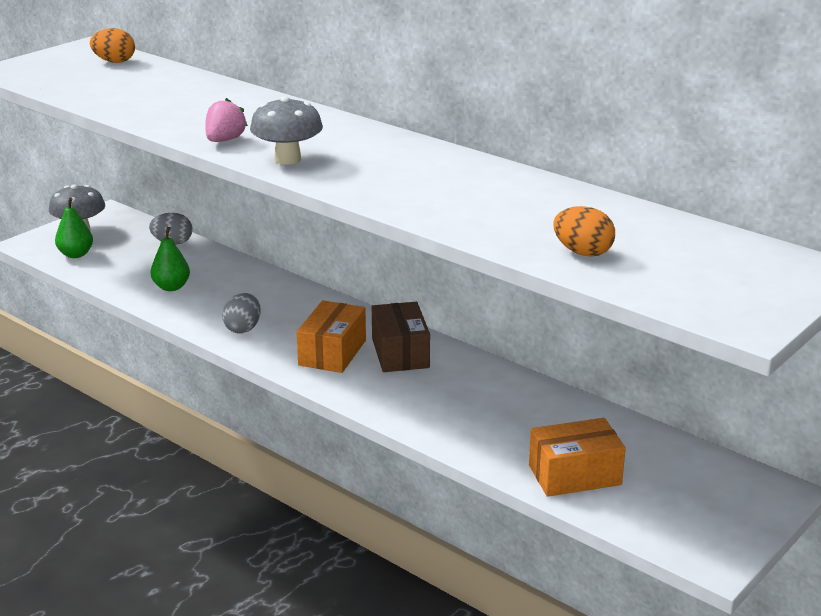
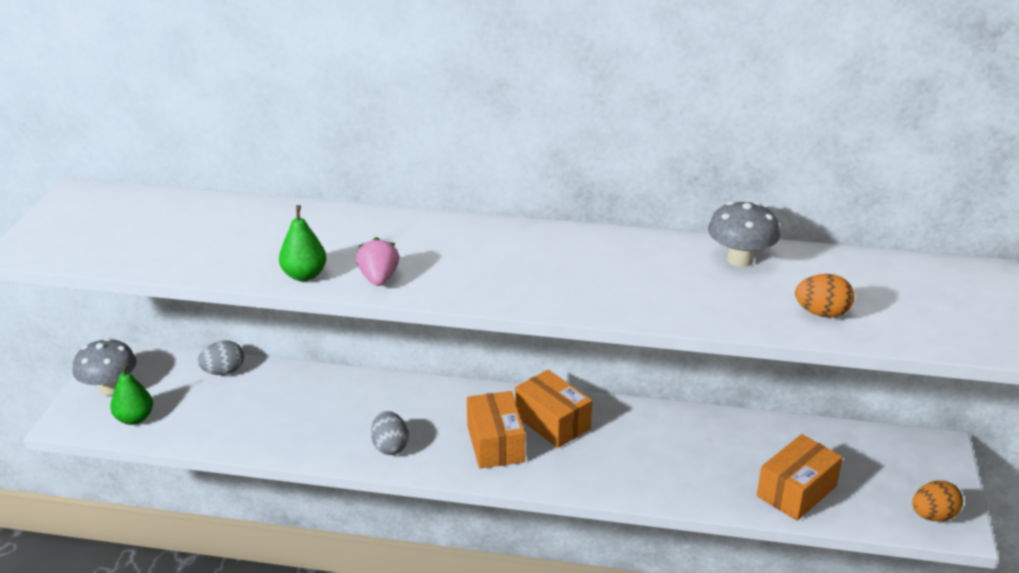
camera: 30 degrees left, 5 degrees up
(114, 62) = (137, 206): orange egg -> orange egg (933, 516)
(171, 287) = (274, 424): green pear -> green pear (304, 275)
(288, 159) = (466, 285): grey mushroom -> grey mushroom (740, 260)
(400, 353) = (552, 422): brown box -> orange box

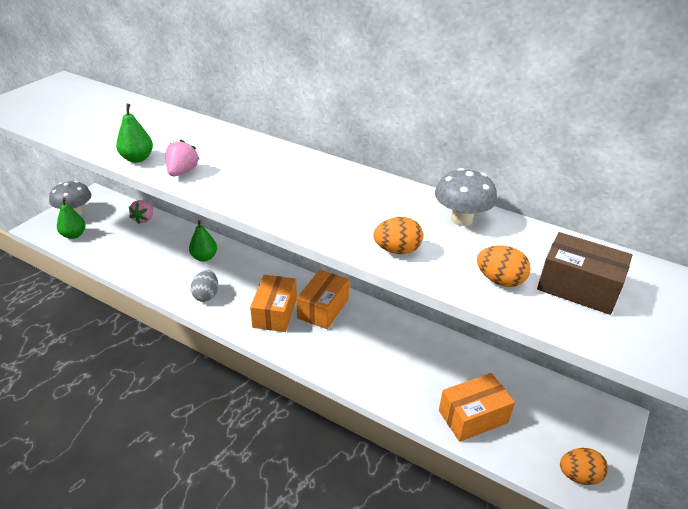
camera: 20 degrees right, 5 degrees up
(224, 372) = (144, 219): grey egg -> pink strawberry
(351, 400) = (204, 257): none -> green pear
(552, 422) = (323, 308): orange box -> orange box turned 45 degrees clockwise
(699, 308) = (397, 250): none -> orange egg
(898, 301) = (578, 287): none -> brown box

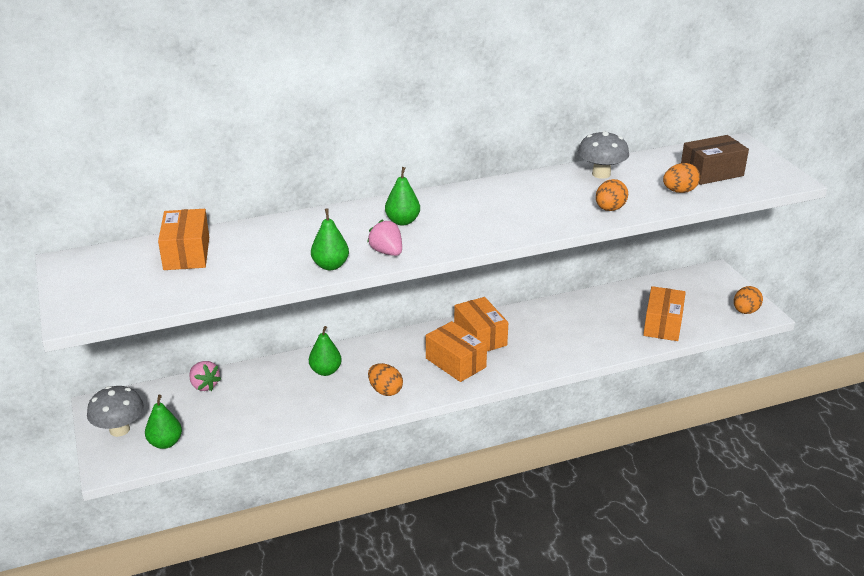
camera: 50 degrees left, 5 degrees down
(106, 107) = (187, 253): none -> orange box
(206, 295) = (385, 390): grey egg -> orange egg
(240, 160) = (402, 221): none -> green pear

